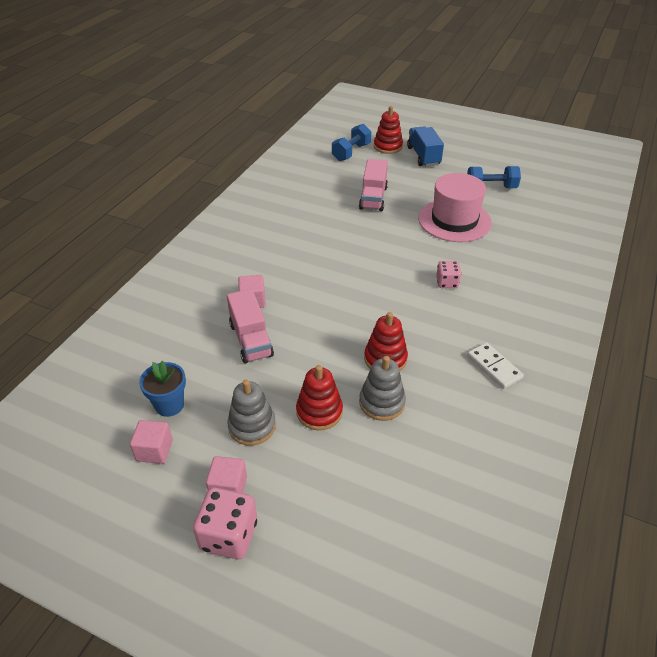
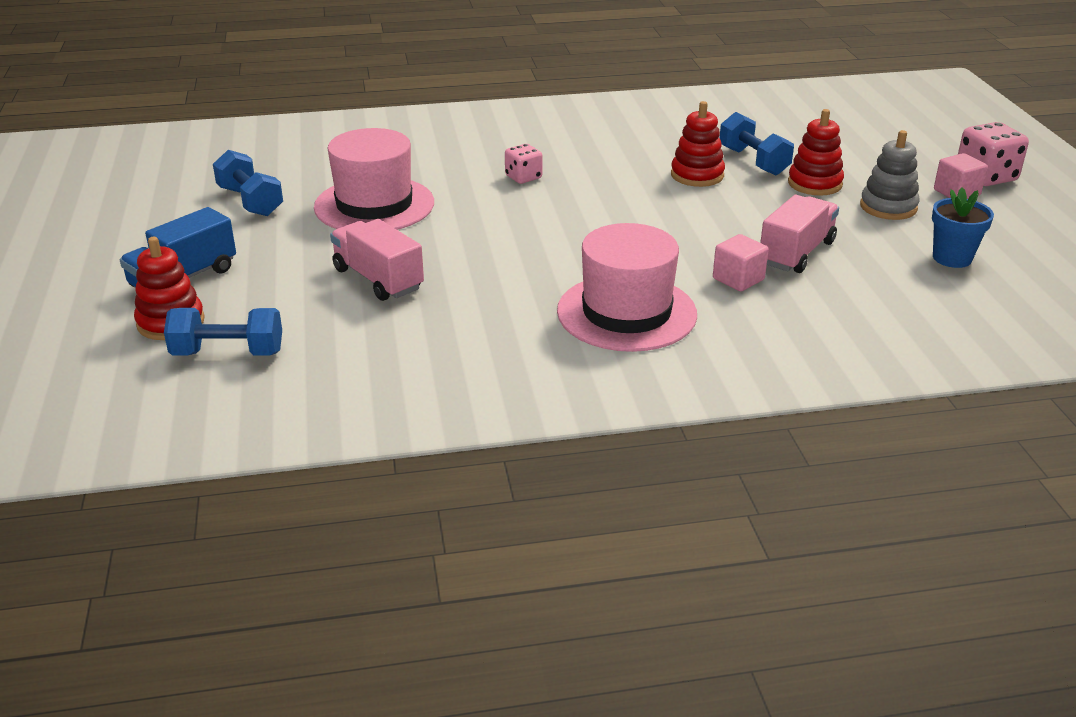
camera: 125 degrees left, 10 degrees down
(154, 450) = (1001, 240): pink cube -> none
(268, 250) = (626, 312): none -> pink hat
(373, 198) = (378, 279): pink truck -> pink truck turned 105 degrees counterclockwise
(382, 402) = (753, 161): grey stacking toy -> blue dumbbell
(494, 367) = (625, 128): white domino -> none

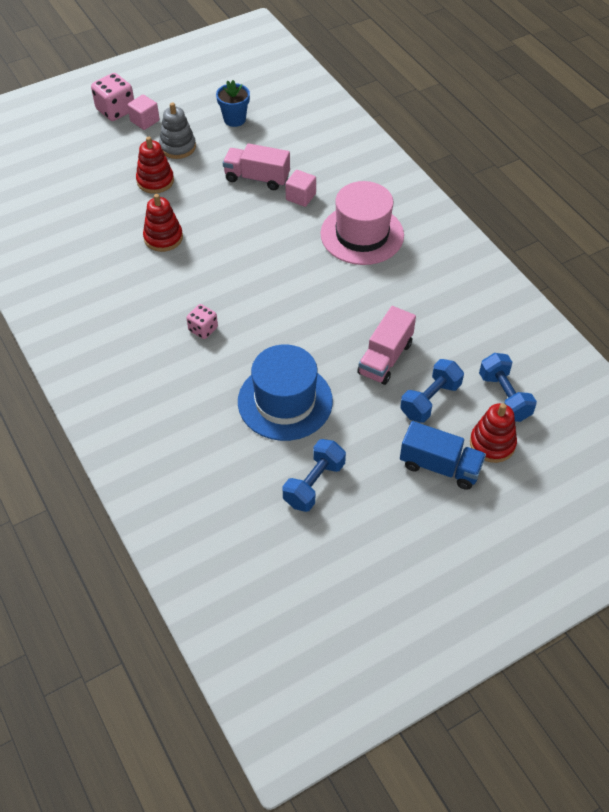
camera: 110 degrees left, 20 degrees up
(374, 205) = (285, 401): pink hat -> blue hat
(753, 161) = (129, 214): blue dumbbell -> blue dumbbell (430, 400)

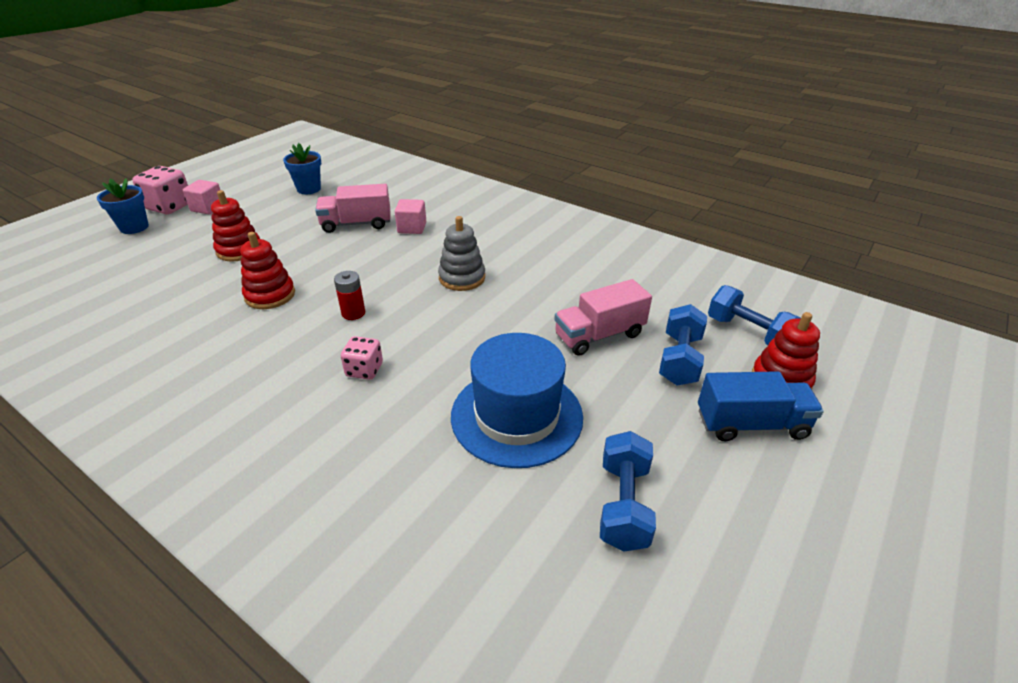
camera: 25 degrees left, 15 degrees down
(84, 129) = (134, 227): none -> blue flower pot
(178, 147) = (255, 219): grey stacking toy -> grey stacking toy (462, 278)
(216, 275) = (353, 313): none -> red battery
(362, 234) = (494, 241): pink hat -> none
(385, 358) = (599, 335): pink truck -> pink truck turned 60 degrees clockwise

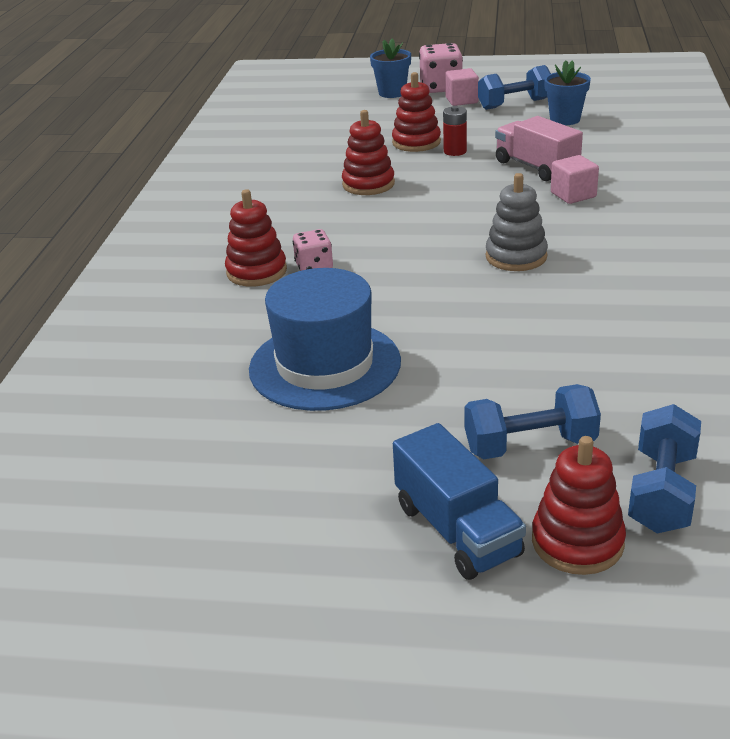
camera: 65 degrees right, 5 degrees down
(331, 405) = (256, 272): none -> red stacking toy
(353, 313) = (387, 229): red battery -> red battery (455, 151)
(599, 335) = (513, 374): pink truck -> none
(623, 505) = (254, 464): blue dumbbell -> blue dumbbell (514, 104)

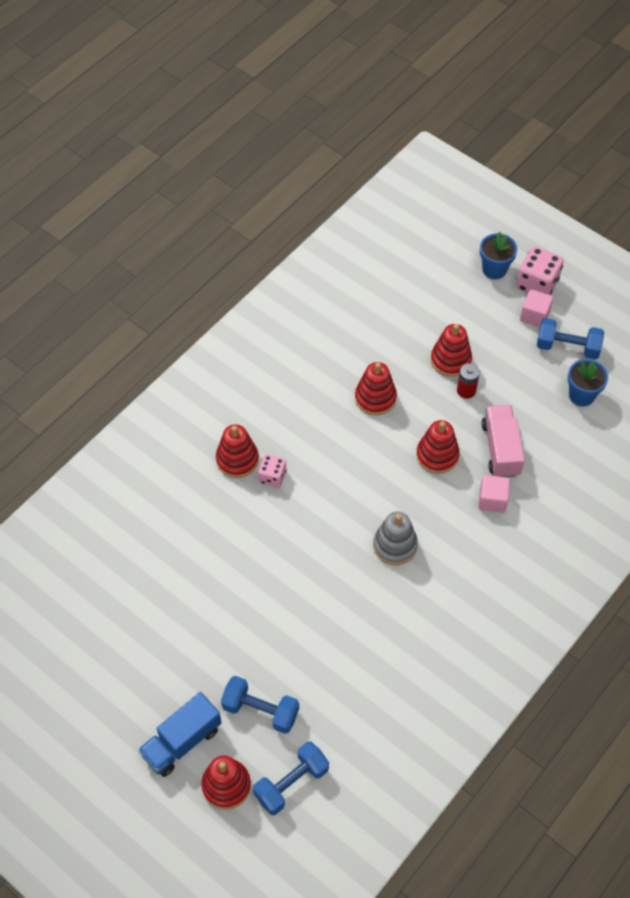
camera: 30 degrees right, 25 degrees up
(325, 365) = (212, 578): blue hat -> none
(457, 530) = (182, 741): blue truck -> blue truck turned 45 degrees clockwise
(479, 192) = (437, 455): none -> red stacking toy

